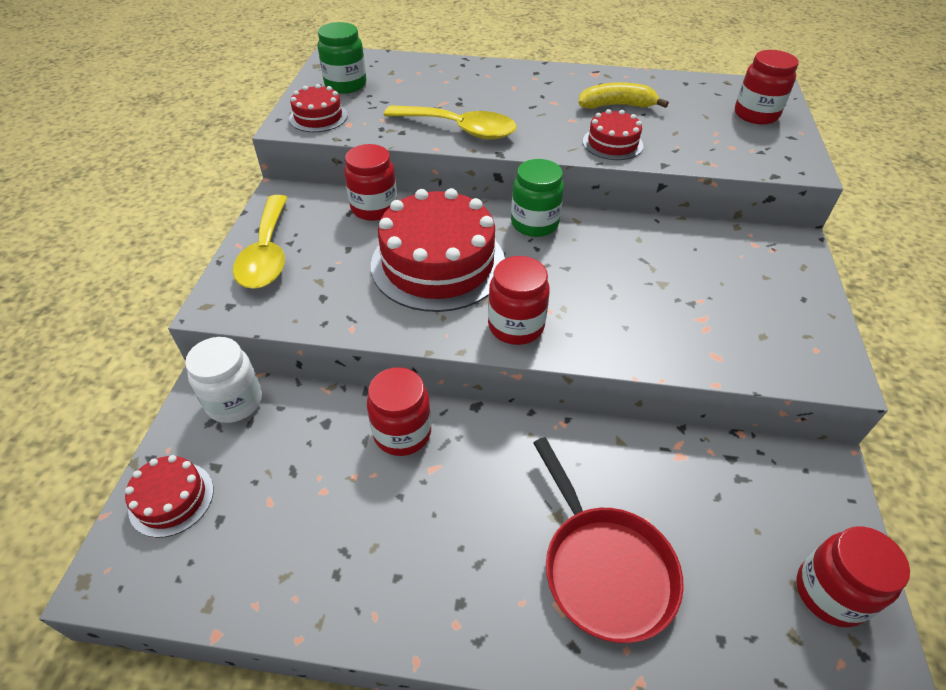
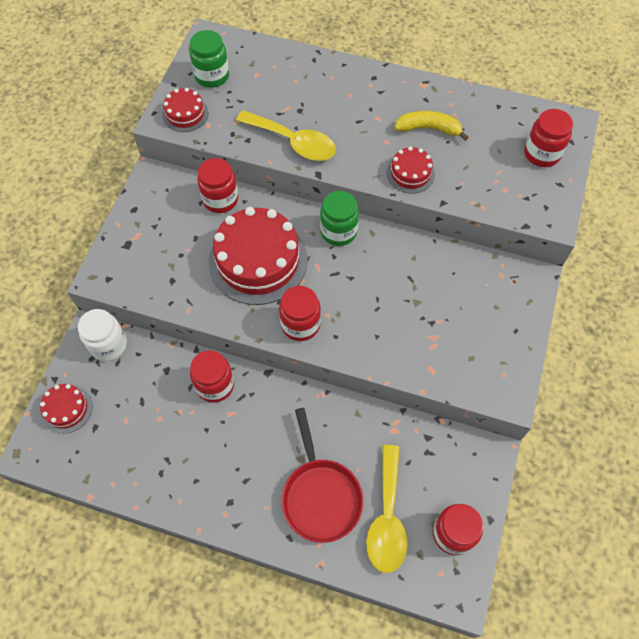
camera: 10 degrees right, 15 degrees up
(267, 254) = (137, 235): yellow spoon -> yellow spoon (387, 518)

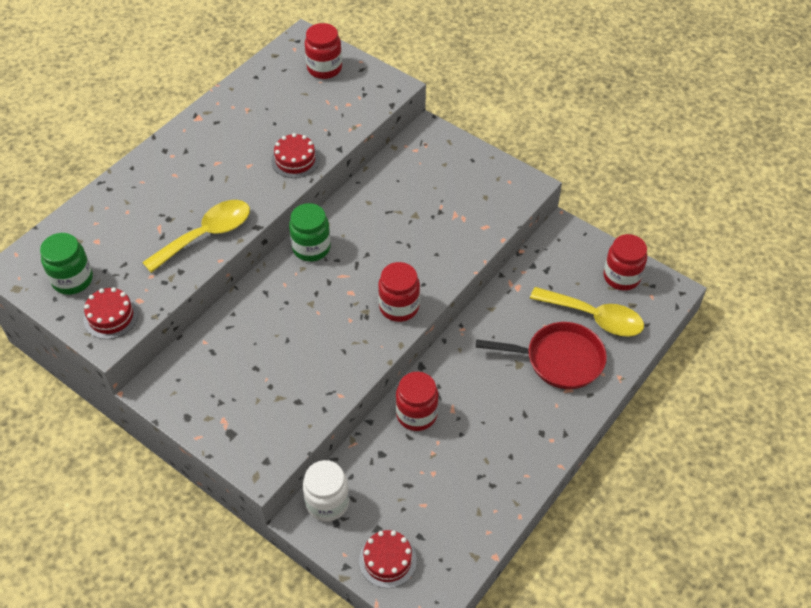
camera: 70 degrees left, 10 degrees down
(220, 199) = (219, 334): red jar -> none
(258, 261) = (311, 321): red cake -> none
(428, 129) = (252, 131): yellow banana -> none

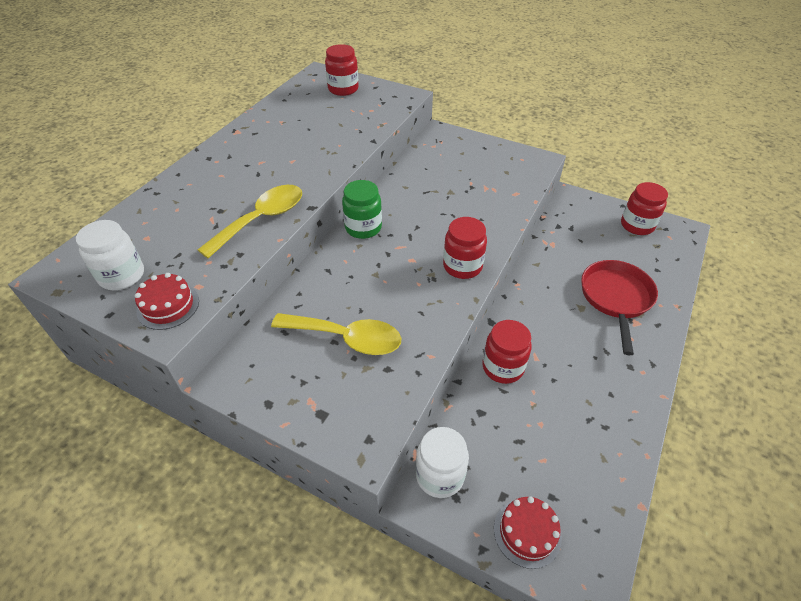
camera: 10 degrees left, 5 degrees down
(72, 280) = (122, 276): green jar -> white jar
(295, 160) = (335, 153): red cake -> none
(559, 360) = (616, 298): red pan -> red pan turned 75 degrees counterclockwise
(594, 317) = (630, 259): yellow spoon -> yellow spoon (346, 338)

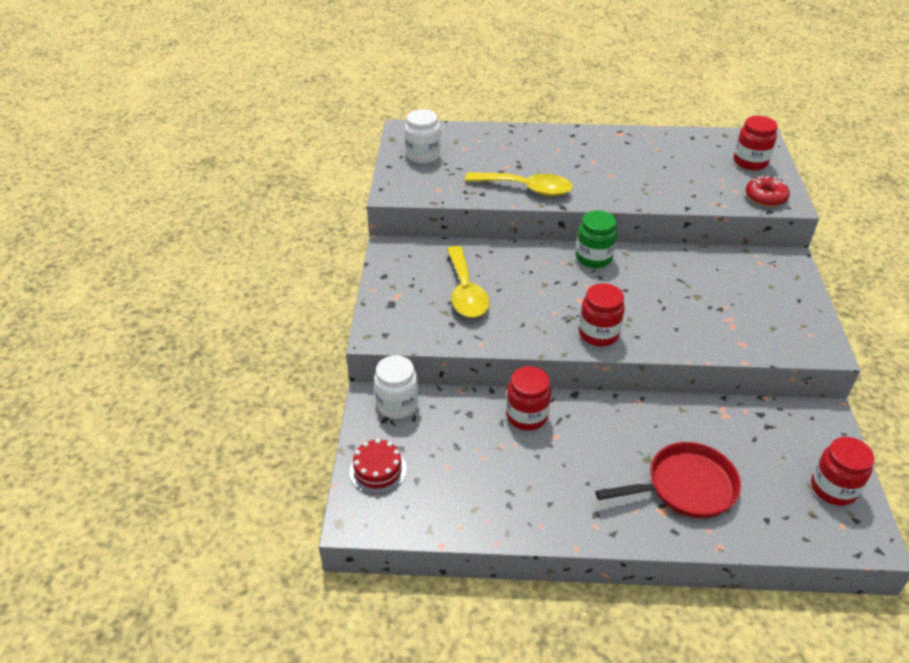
camera: 65 degrees right, 5 degrees down
(168, 306) = (412, 185): red cake -> none
(391, 101) = (765, 197): none -> red donut

